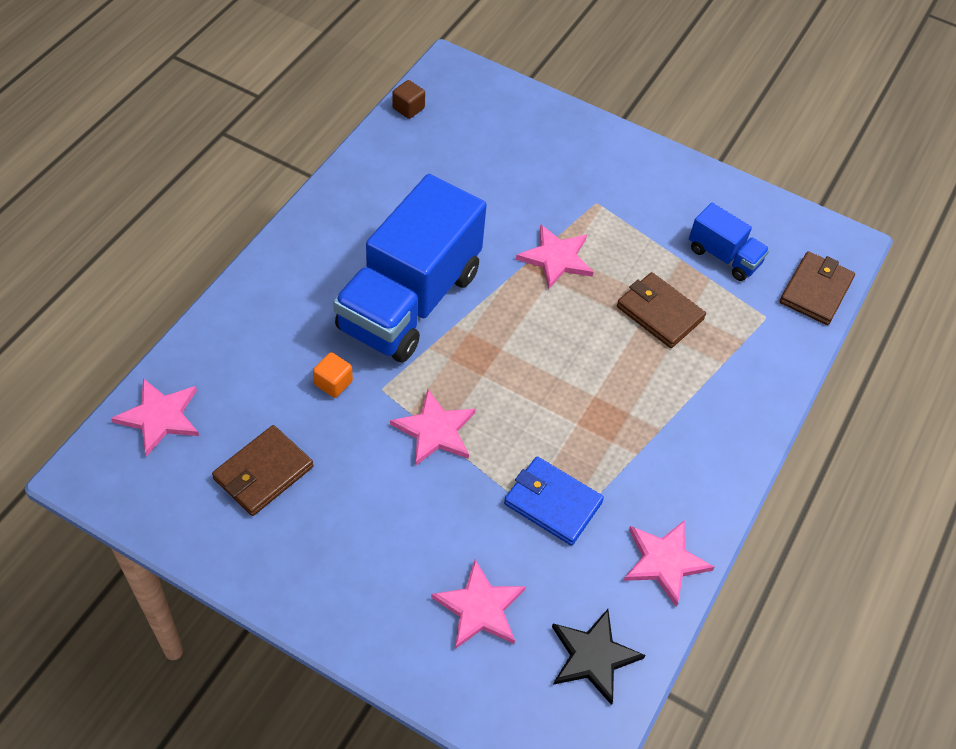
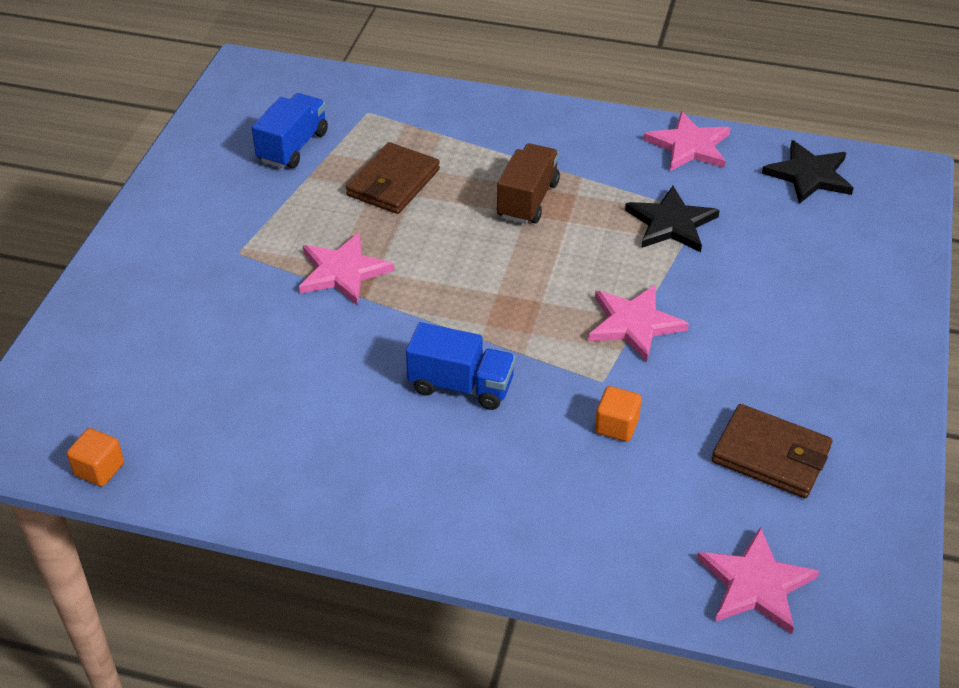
camera: 100 degrees left, 10 degrees down
(408, 108) = (99, 469): brown cube -> orange cube
(410, 301) = (461, 385): blue truck -> blue truck, size x0.47
(480, 608) = (813, 252): pink star -> none
(552, 503) = (671, 223): blue wallet -> black star
(613, 402) = (527, 200): none -> brown truck
(815, 291) = (319, 84): brown wallet -> none

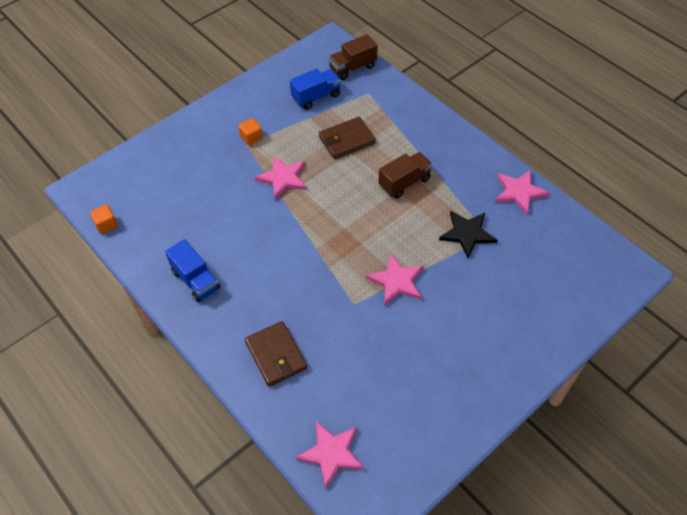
camera: 35 degrees right, 10 degrees up
(314, 89) = (352, 68): none -> brown truck
(461, 385) = (286, 269): blue truck -> blue truck (196, 280)
(616, 426) = (339, 331): orange cube -> orange cube (251, 138)
(771, 455) = (401, 392): brown wallet -> brown wallet (276, 355)
(809, 175) = (572, 243): black star -> none

